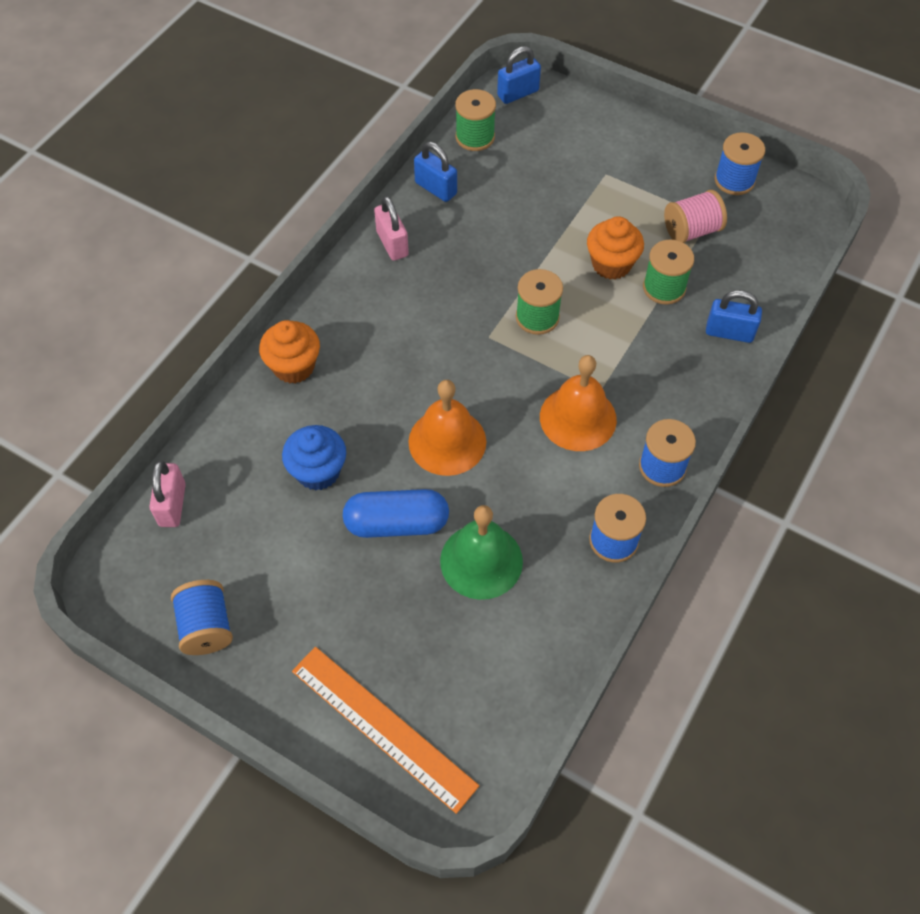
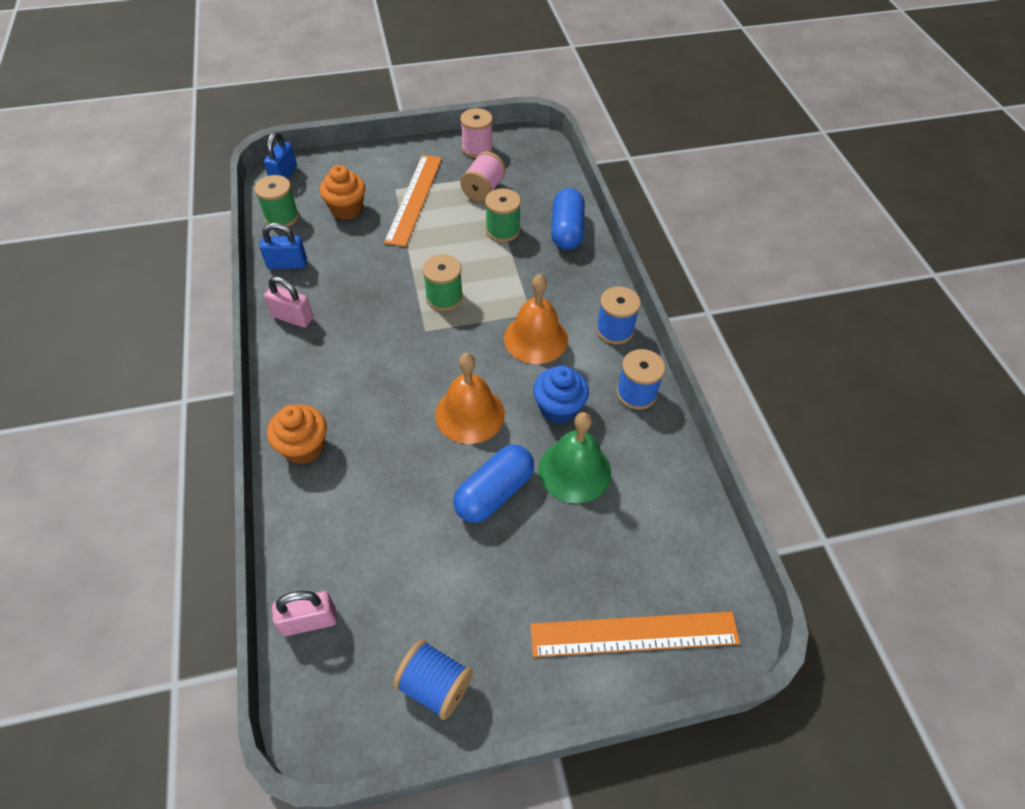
camera: 45 degrees left, 5 degrees down
(172, 505) = (309, 621): pink padlock -> pink padlock turned 60 degrees counterclockwise
(318, 471) = (400, 504): blue cupcake -> blue cupcake (558, 409)
(611, 264) = (456, 237): orange cupcake -> orange cupcake (347, 209)
(613, 196) = (414, 199): none -> orange ruler
(729, 332) = (567, 231): blue padlock -> blue capsule
(734, 180) = (477, 148): blue spool -> pink spool

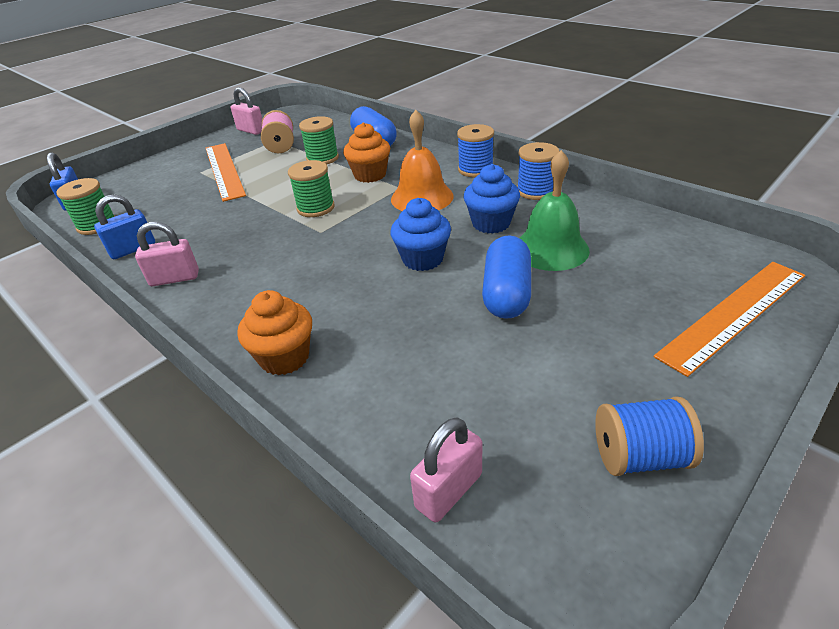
camera: 30 degrees left, 15 degrees down
(347, 209) = (164, 197): orange cupcake -> orange cupcake (370, 175)
(470, 414) = (422, 259): orange bell -> blue cupcake
(477, 148) = (251, 130): pink spool -> pink padlock

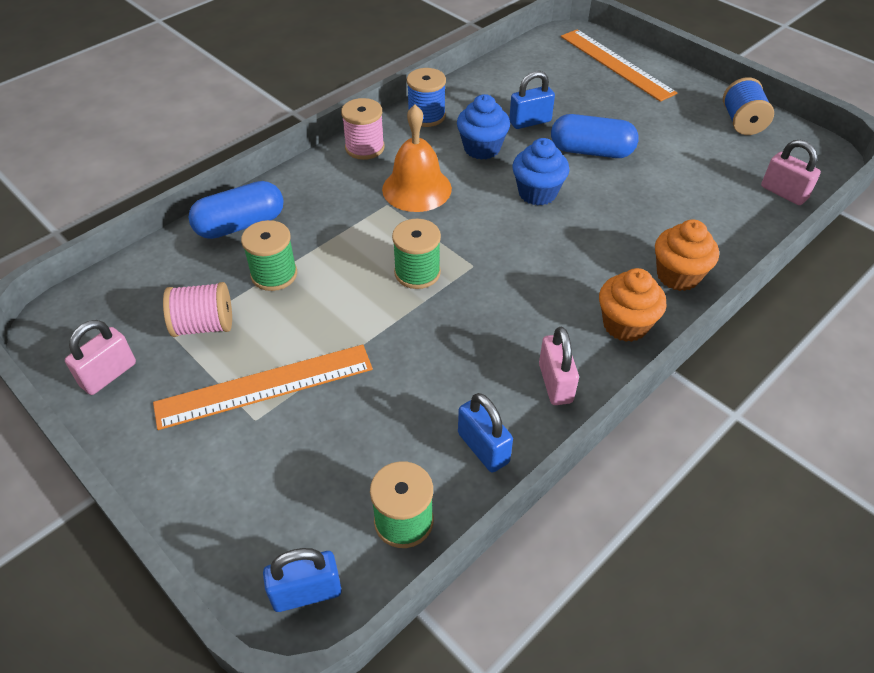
camera: 90 degrees left, 10 degrees up
(370, 175) = (346, 228): orange cupcake -> orange cupcake (625, 325)
(475, 169) = (364, 148): blue spool -> pink spool
(551, 249) = (530, 122): green bell -> blue padlock

